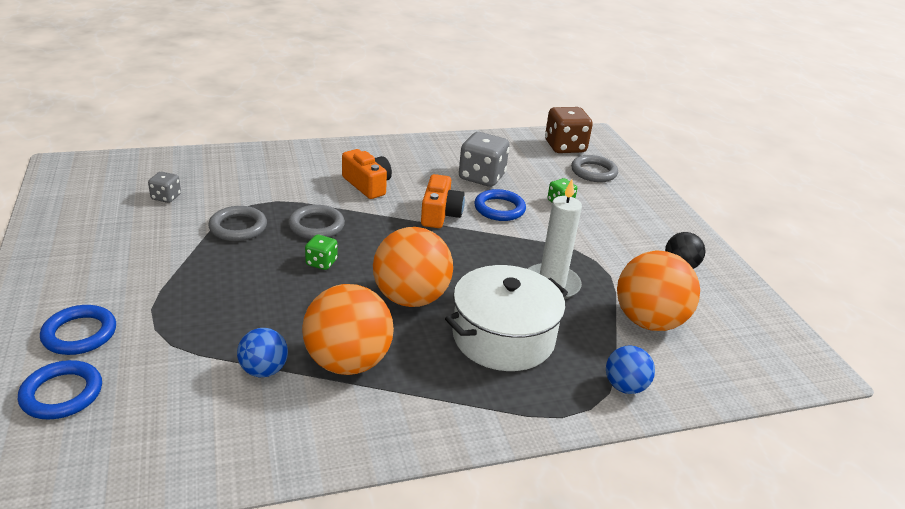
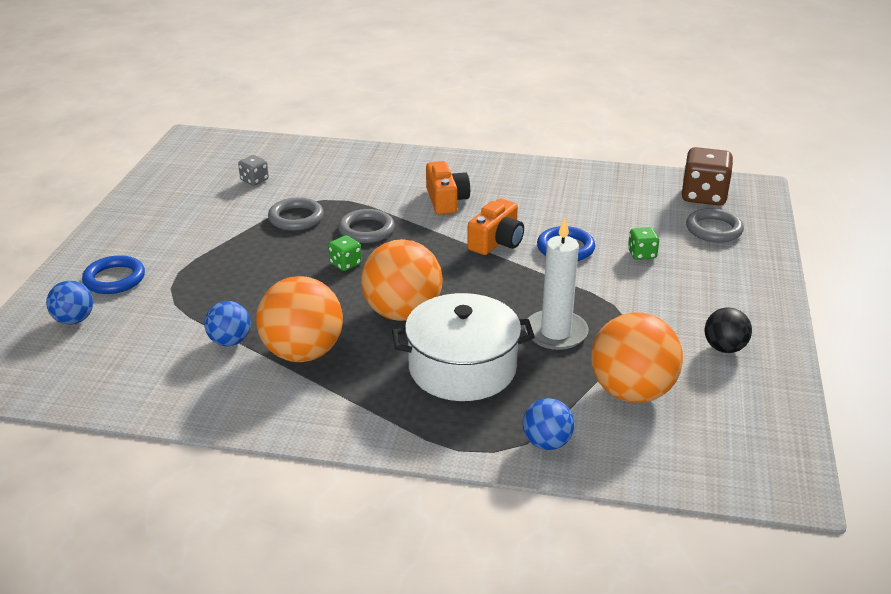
camera: 30 degrees right, 0 degrees up
(62, 394) = (74, 320): blue ring -> blue ball
(481, 177) = (574, 213): grey dice -> none

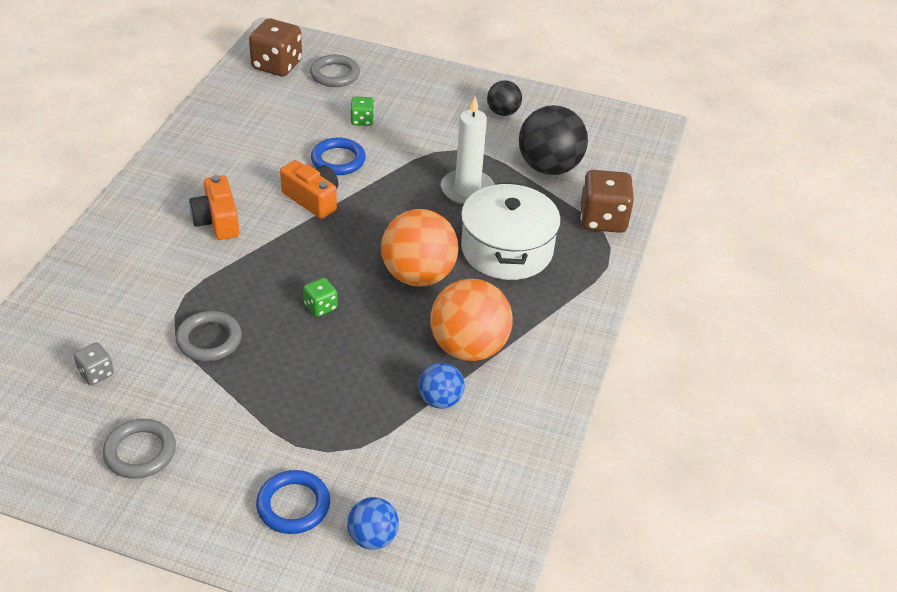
camera: 85 degrees left, 10 degrees up
(366, 230) = (257, 285): grey ring -> grey ring (140, 452)
(446, 200) = (217, 221): orange camera -> orange camera turned 105 degrees counterclockwise
(547, 443) = (603, 219): blue ball -> brown dice
(632, 392) = (549, 167): orange ball -> black ball

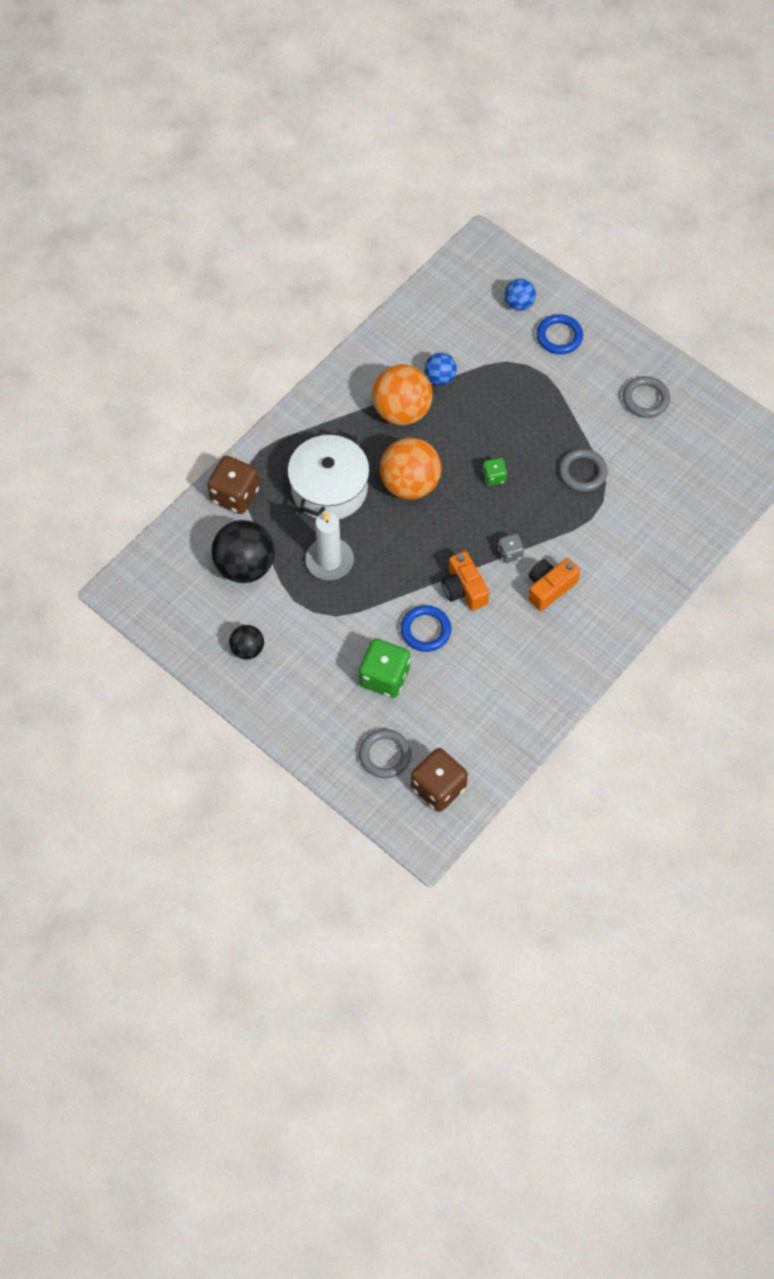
camera: 155 degrees left, 20 degrees up
(96, 373) = (666, 467): grey dice -> grey dice (510, 553)
(217, 221) = (549, 587): orange camera -> orange camera turned 135 degrees counterclockwise
(362, 120) = (384, 677): green dice -> green dice, size x1.93

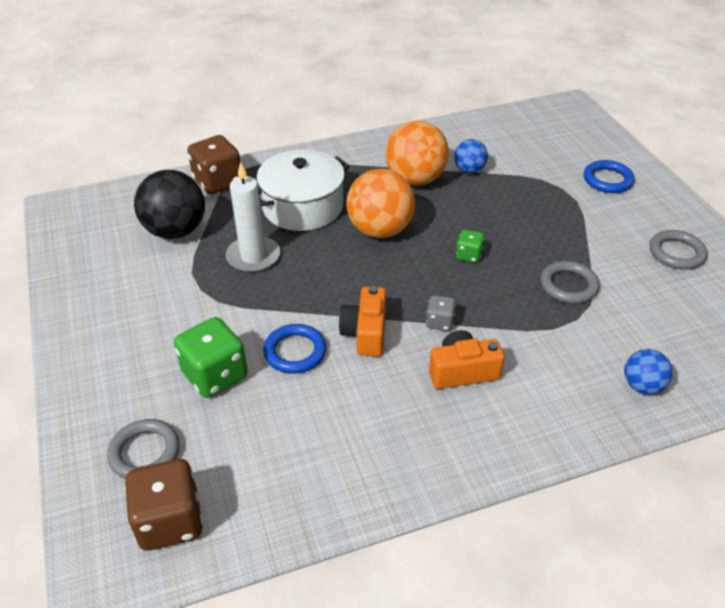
camera: 30 degrees right, 20 degrees down
(247, 649) = (111, 292): black ball -> none
(519, 304) = (581, 148): blue ball -> blue ball (642, 386)

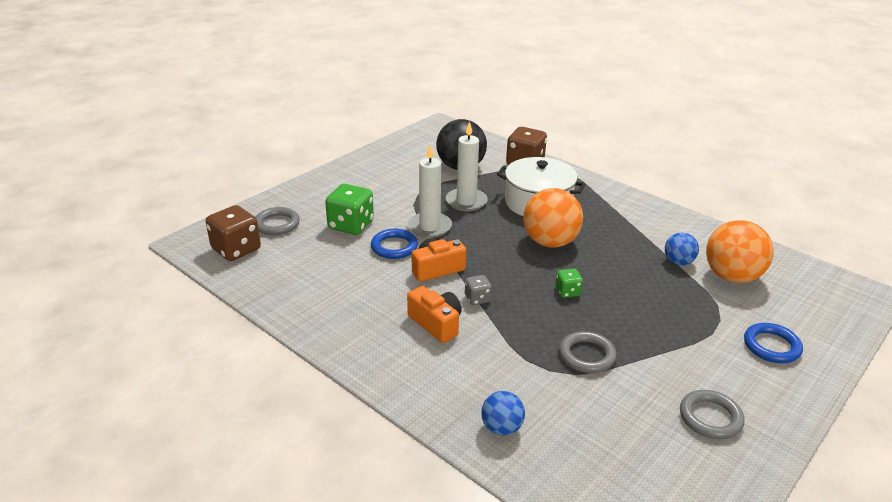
camera: 60 degrees right, 10 degrees down
(279, 306) = (429, 227): none -> white candle
(415, 179) = (630, 239): orange ball -> orange ball (732, 277)

